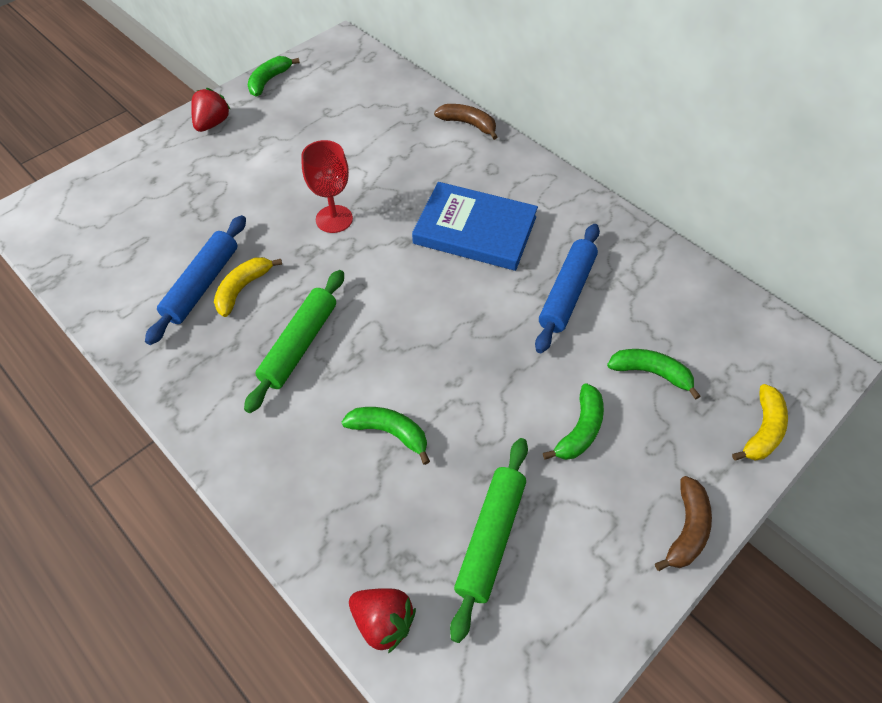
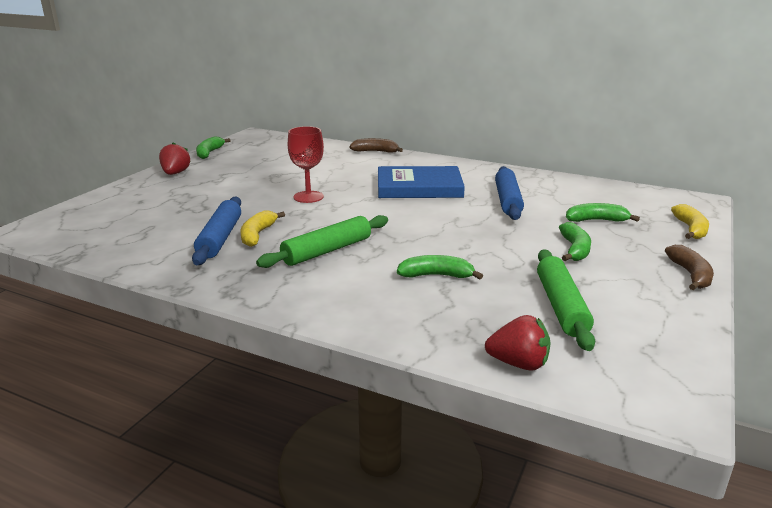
camera: 20 degrees left, 30 degrees down
(300, 345) = (327, 251): green rolling pin -> green rolling pin turned 45 degrees clockwise

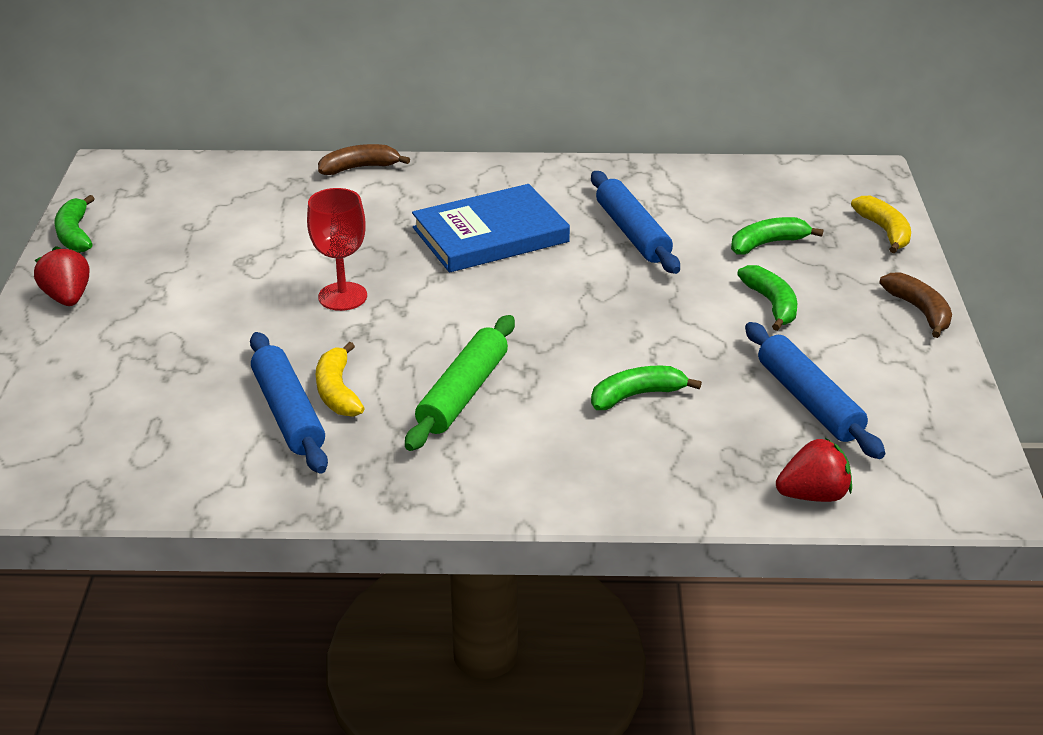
camera: 25 degrees left, 10 degrees up
(561, 306) = (809, 401): green rolling pin -> blue rolling pin

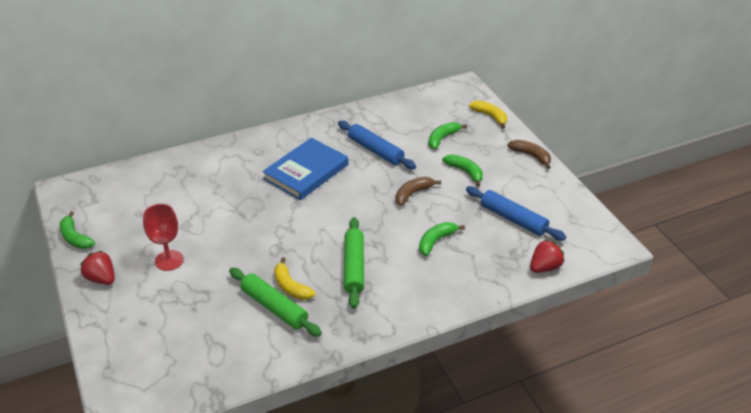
camera: 25 degrees left, 5 degrees up
(288, 413) = (274, 307): blue rolling pin -> green rolling pin
(342, 296) = (255, 231): red goblet -> red goblet (169, 260)
(359, 168) = (209, 150): brown banana -> brown banana (413, 194)

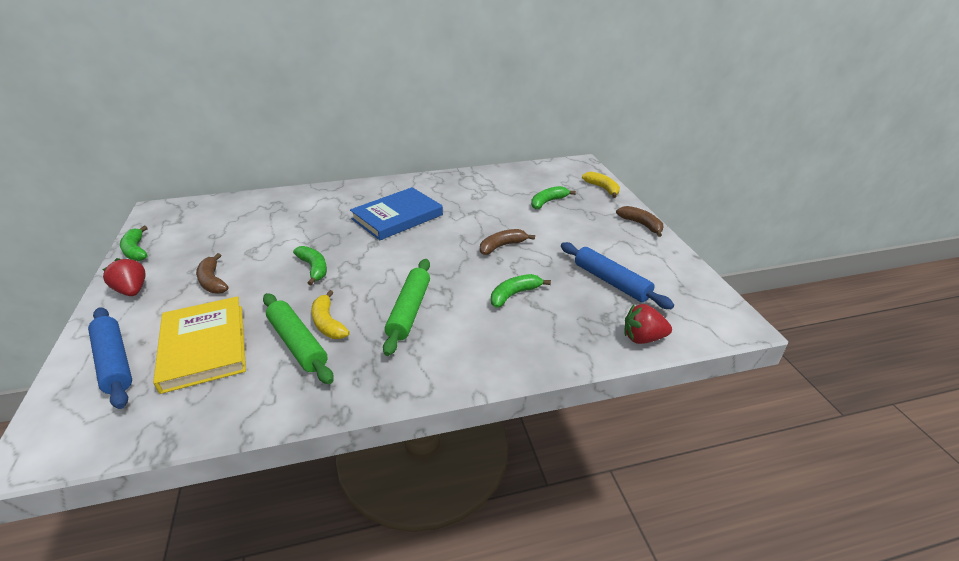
camera: 10 degrees right, 5 degrees down
(169, 260) = (213, 281): red goblet -> brown banana
(198, 320) = (204, 346): none -> yellow book
(375, 150) = (475, 206): blue rolling pin -> blue rolling pin (114, 362)
(465, 172) = (565, 232): green banana -> green banana (314, 268)
(544, 267) = (642, 338): red strawberry -> red strawberry turned 150 degrees counterclockwise

